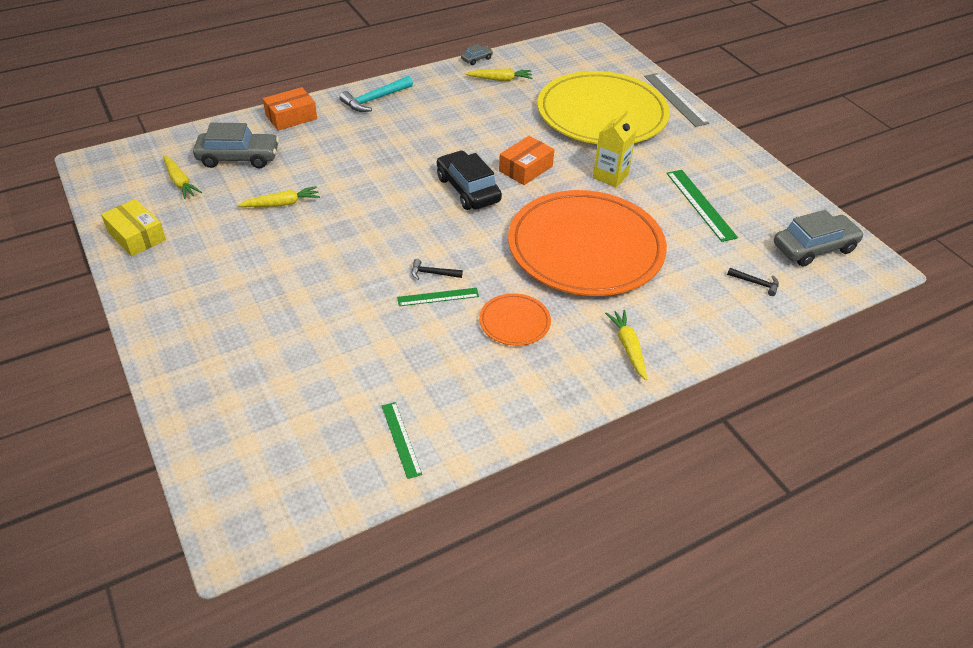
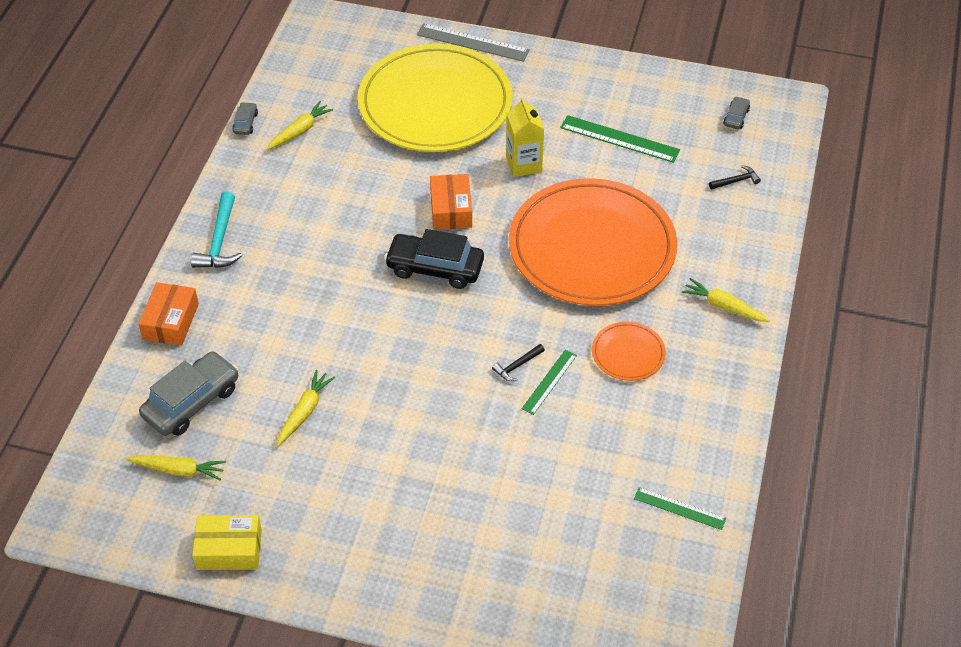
camera: 45 degrees left, 5 degrees up
(814, 248) = (736, 117): grey car -> grey car, size x0.47

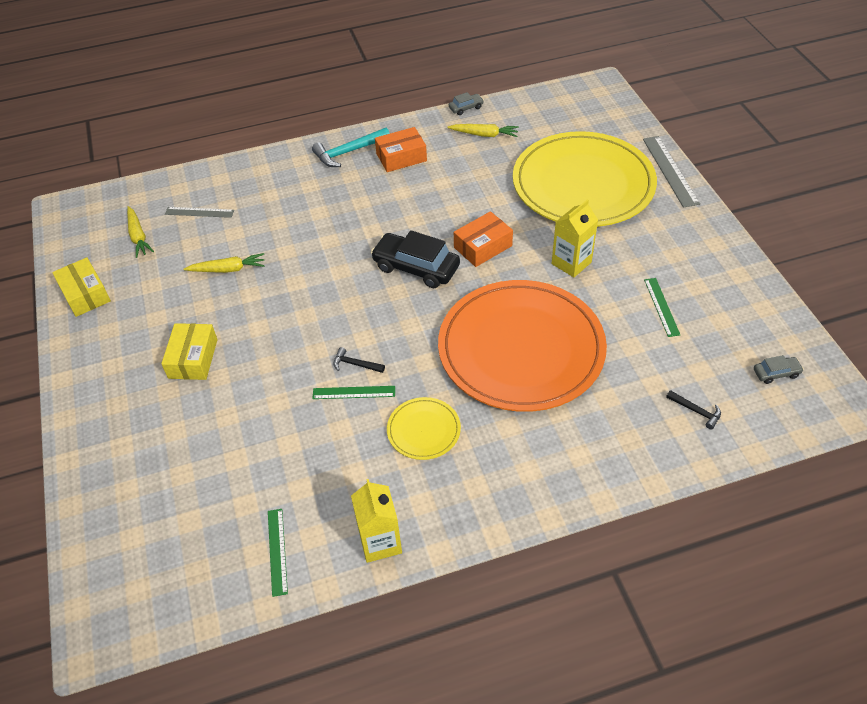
camera: 60 degrees right, 0 degrees up
(171, 321) = (261, 168): orange box -> orange box (401, 157)
(191, 402) = (199, 212): grey car -> grey ruler
(407, 487) = (193, 358): none -> yellow box
(435, 268) = (416, 267): black car -> black car turned 45 degrees counterclockwise
(619, 139) = (661, 306): green ruler -> green ruler, size x0.63
(628, 353) = (423, 430): orange plate -> yellow plate
(718, 434) = (380, 542): none -> yellow carton
(723, 306) = (534, 474): yellow carrot -> none

